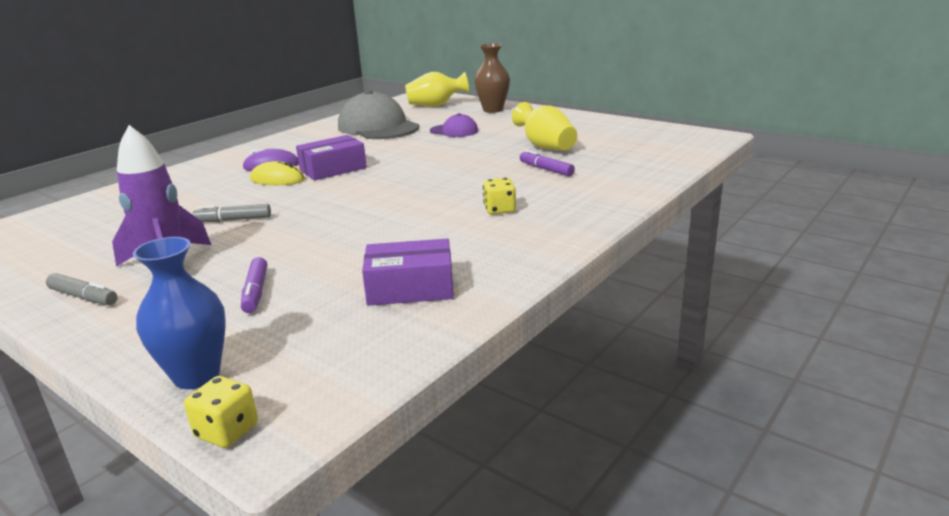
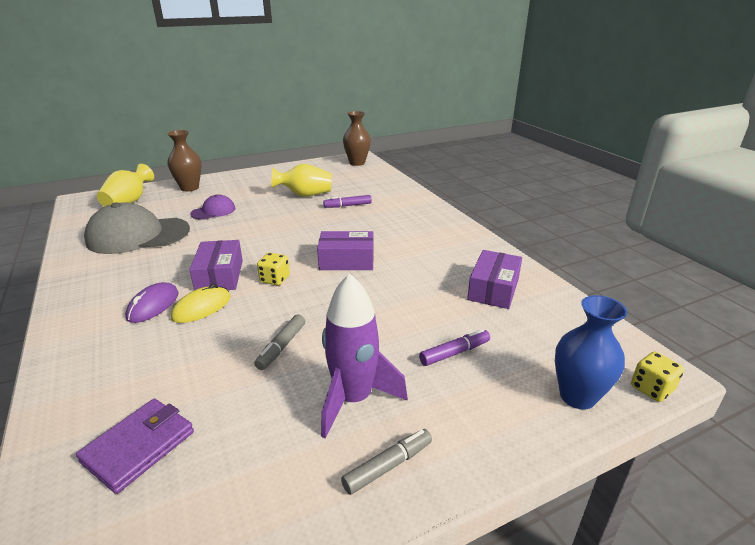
camera: 65 degrees left, 5 degrees up
(104, 215) = (139, 447): none -> purple wallet
(255, 292) = (455, 353): purple marker -> purple marker turned 45 degrees counterclockwise
(407, 203) = (347, 261): none -> purple box
(499, 209) = (398, 235): yellow dice -> yellow dice (275, 279)
(690, 140) = (357, 163): none -> brown vase

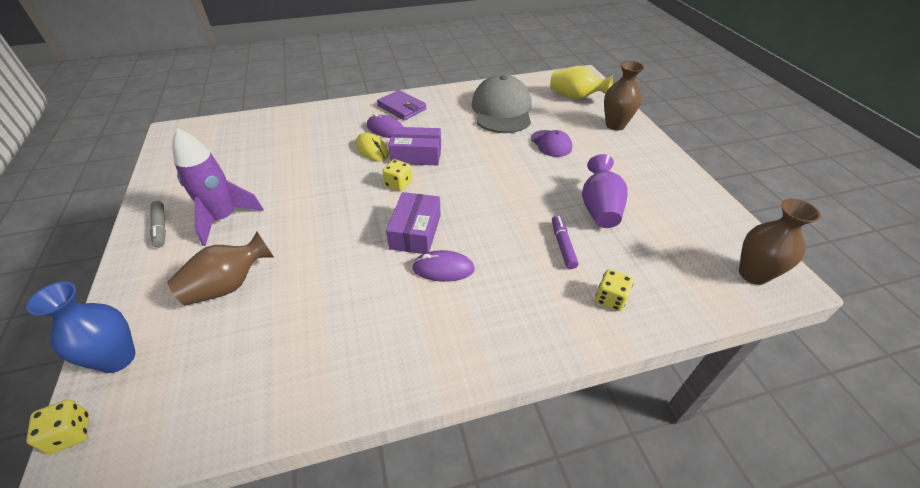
camera: 100 degrees right, 15 degrees up
(139, 447) = (252, 140): purple wallet -> purple wallet (402, 107)
(281, 347) = (302, 187): grey marker -> none
(305, 195) = (599, 208): yellow vase -> purple vase
(386, 244) = (443, 268): none -> purple mouse
(390, 193) = (610, 299): none -> yellow dice
(455, 353) = (229, 285): purple marker -> brown vase
(493, 289) = (304, 350): purple box -> none

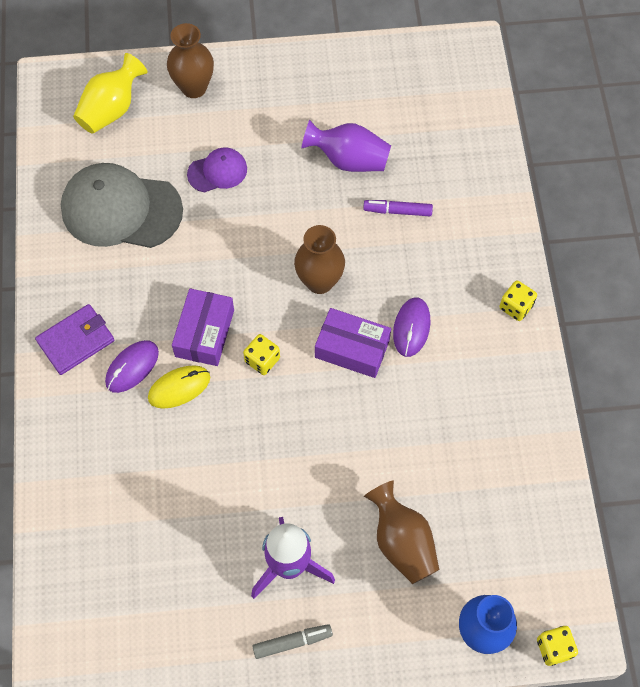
camera: 80 degrees left, 20 degrees up
(610, 299) = (470, 192): yellow dice -> yellow dice (516, 307)
(753, 274) = (459, 69): brown vase -> brown vase (319, 281)

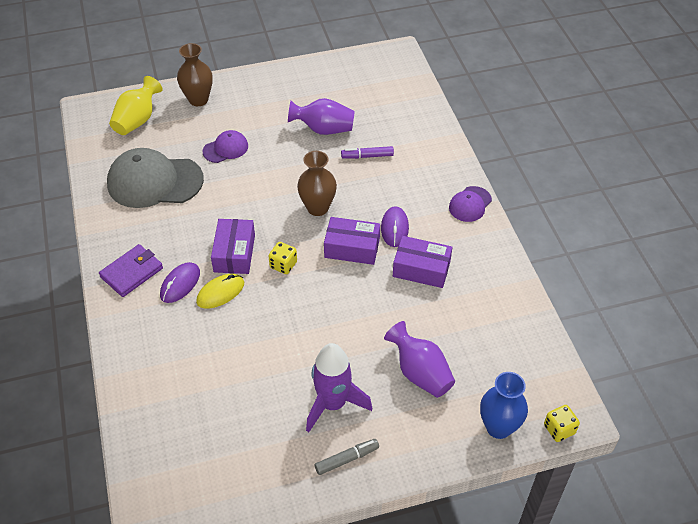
camera: 10 degrees left, 15 degrees down
(402, 541) = (420, 373): brown vase -> purple vase
(433, 394) = (421, 269): none -> purple box
(516, 307) = (470, 204): yellow dice -> purple cap

